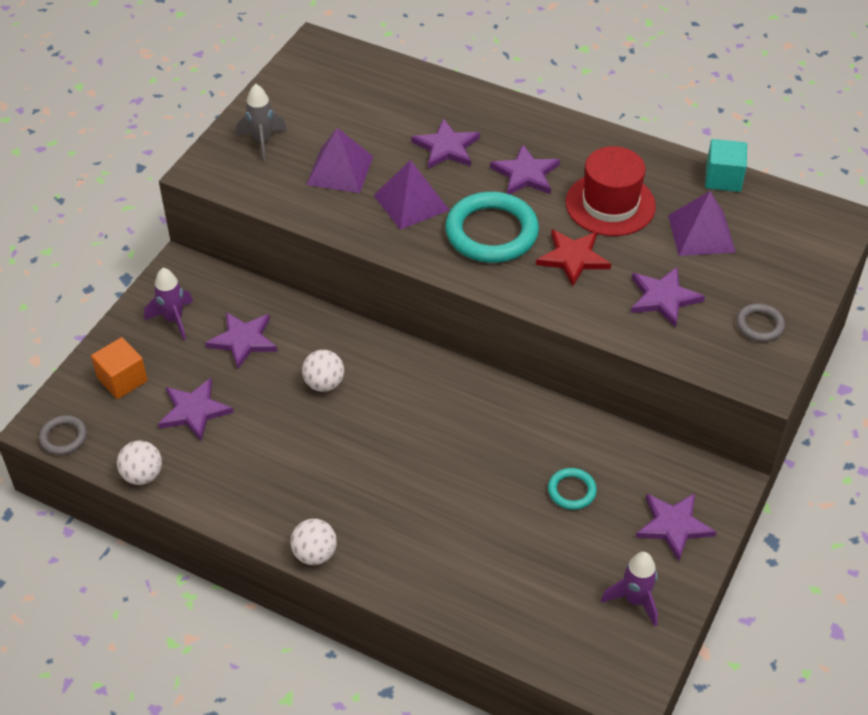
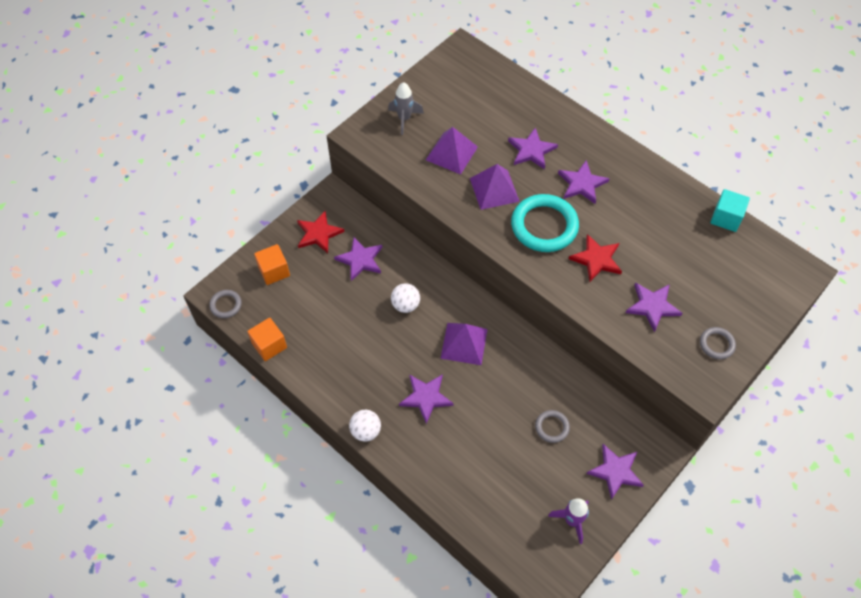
camera: 15 degrees right, 10 degrees up
(142, 475) = (269, 345): white ball -> orange cube
(173, 320) = (318, 233): purple rocket -> red star
(194, 411) = (314, 305): purple star -> purple star (426, 397)
(571, 491) = (552, 427): turquoise ring -> grey ring
(610, 204) = (636, 221): red hat -> none
(701, 233) = (696, 260): purple pyramid -> purple pyramid (464, 343)

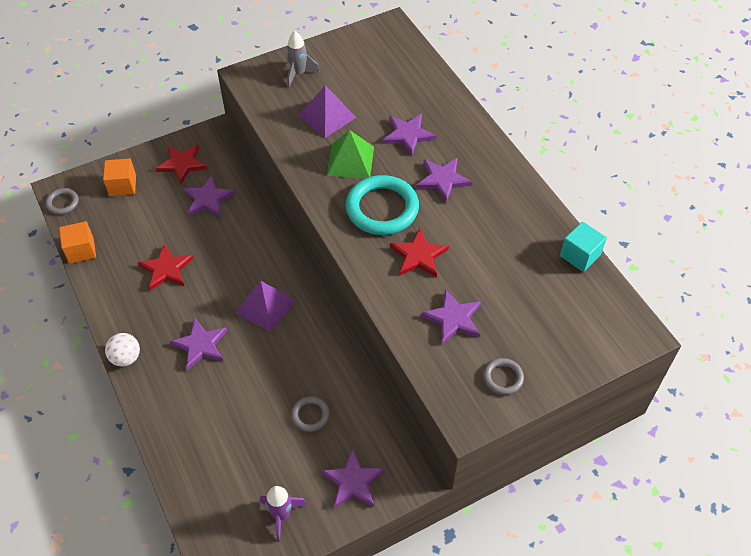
camera: 20 degrees right, 5 degrees down
(358, 338) = (166, 269): none -> red star
(405, 305) = (228, 253): white ball -> none
(494, 189) = (350, 161): purple pyramid -> green pyramid

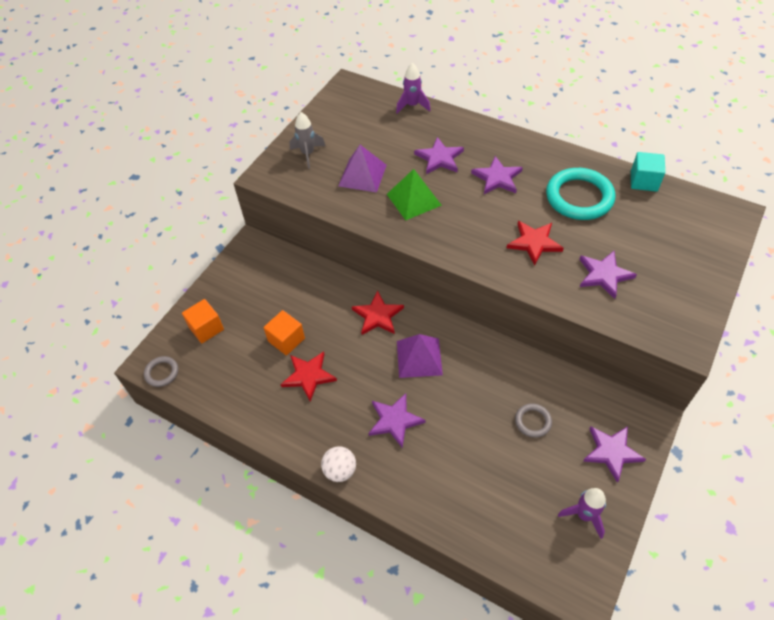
camera: 30 degrees left, 0 degrees up
(81, 250) = (216, 403): orange cube -> orange cube (286, 340)
(182, 164) = (245, 283): red star -> red star (377, 315)
(208, 199) = (293, 299): purple star -> none
(382, 208) = (473, 222): turquoise ring -> turquoise ring (579, 197)
(430, 73) = (412, 106): none -> purple rocket
(503, 378) = (680, 297): grey ring -> none

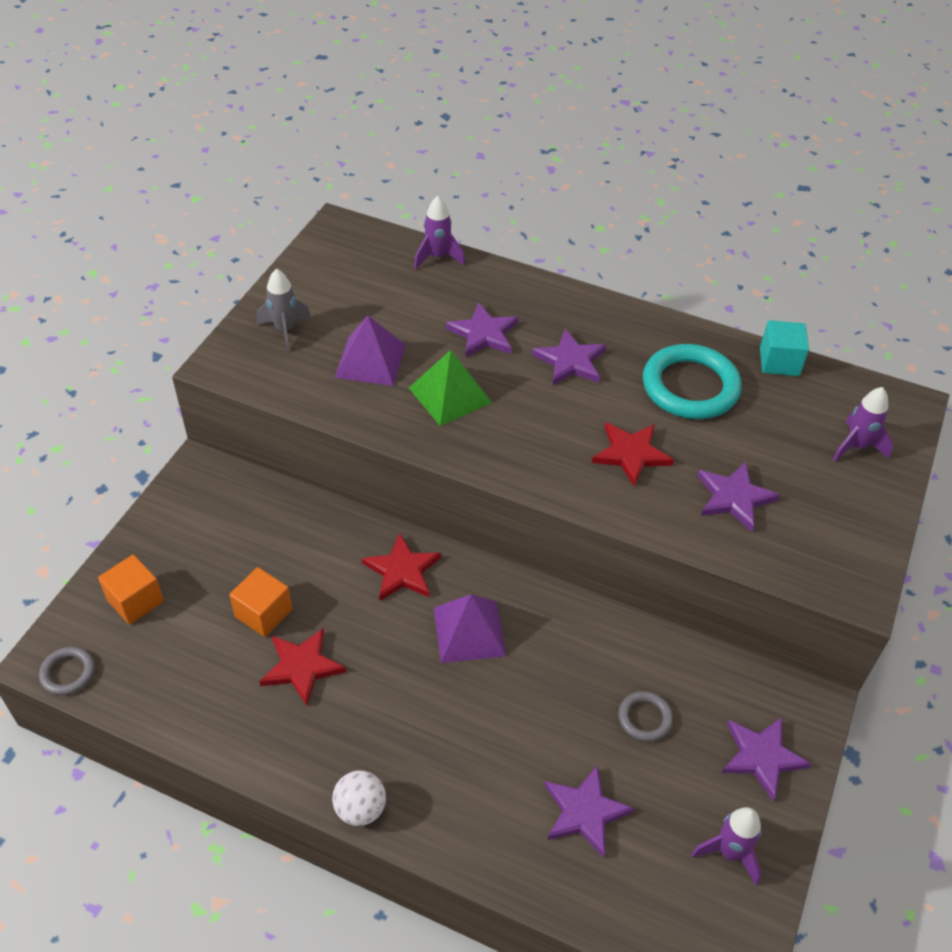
camera: 10 degrees left, 5 degrees down
(395, 420) = (439, 728): purple star -> purple star (585, 812)
(694, 242) = (856, 447): none -> purple rocket

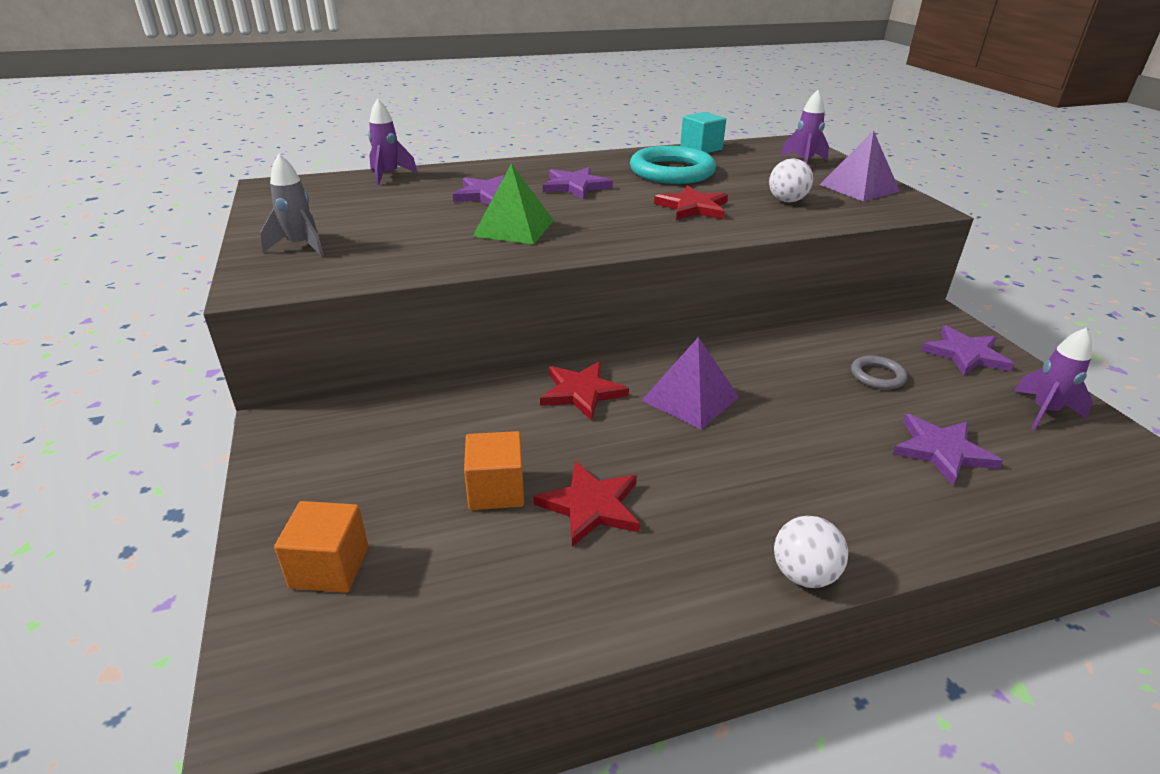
camera: 40 degrees left, 15 degrees down
(68, 673) = (314, 697): grey ring -> none
(370, 361) = (414, 235): purple pyramid -> purple pyramid (859, 188)
(734, 497) = (787, 201): purple star -> white ball

